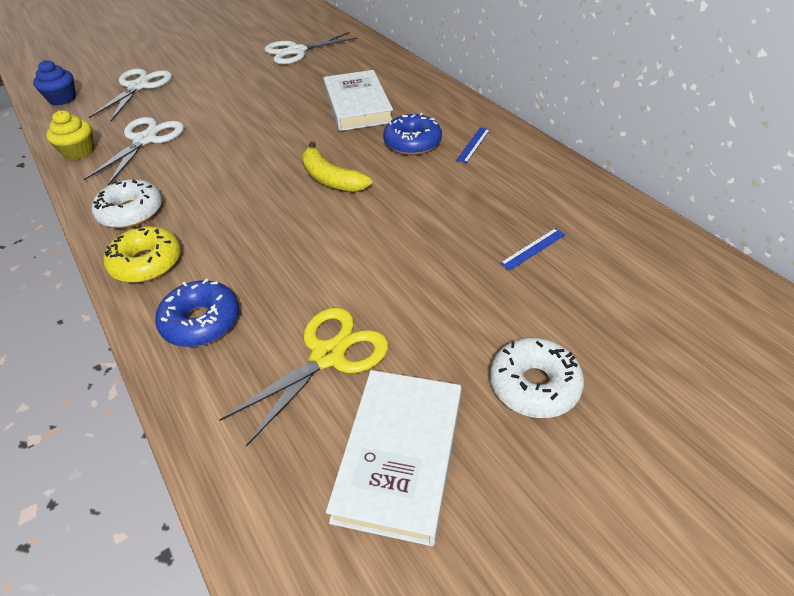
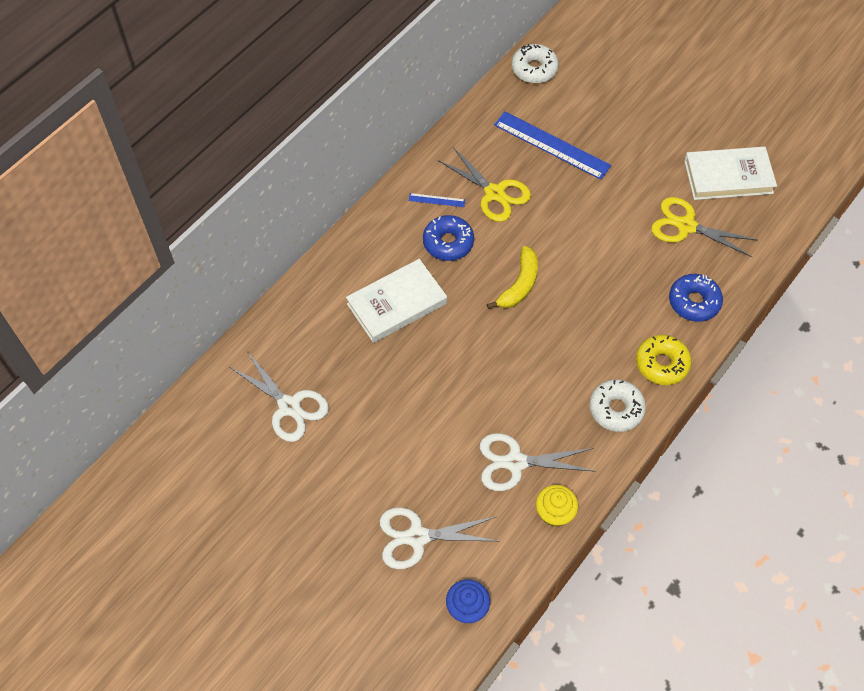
camera: 110 degrees left, 15 degrees up
(467, 185) = (495, 193): none -> yellow scissors
(533, 249) = (552, 145): blue ruler -> blue ruler, size x2.28
(534, 385) = (660, 131): white donut -> white donut (534, 69)

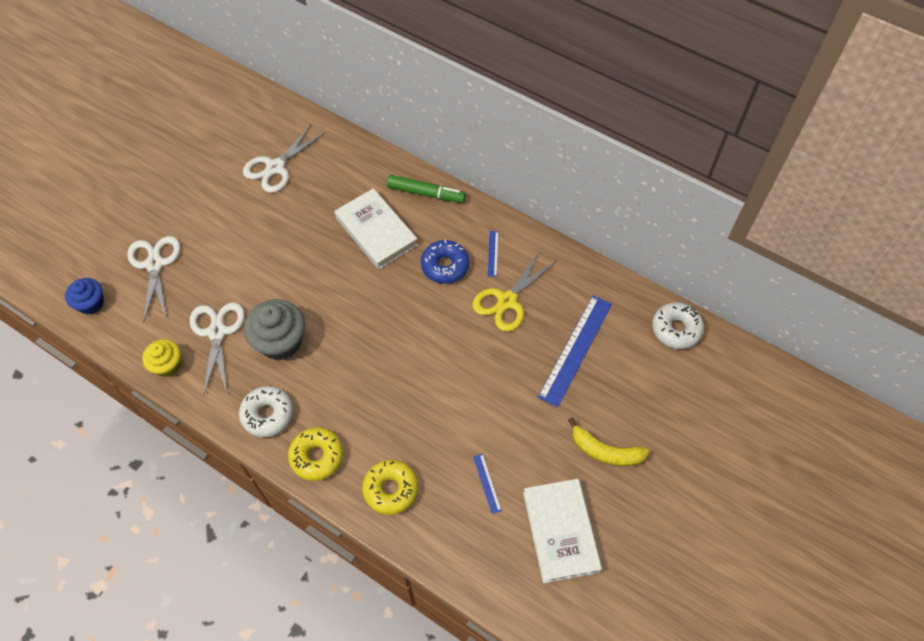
camera: 85 degrees right, 0 degrees up
(351, 254) = (426, 193): none -> green marker
(519, 284) = (402, 327): yellow banana -> yellow banana (605, 451)
(530, 398) = (280, 341): none -> grey cupcake
(685, 226) = (487, 483): yellow scissors -> blue ruler
(694, 302) = (390, 489): blue donut -> yellow donut

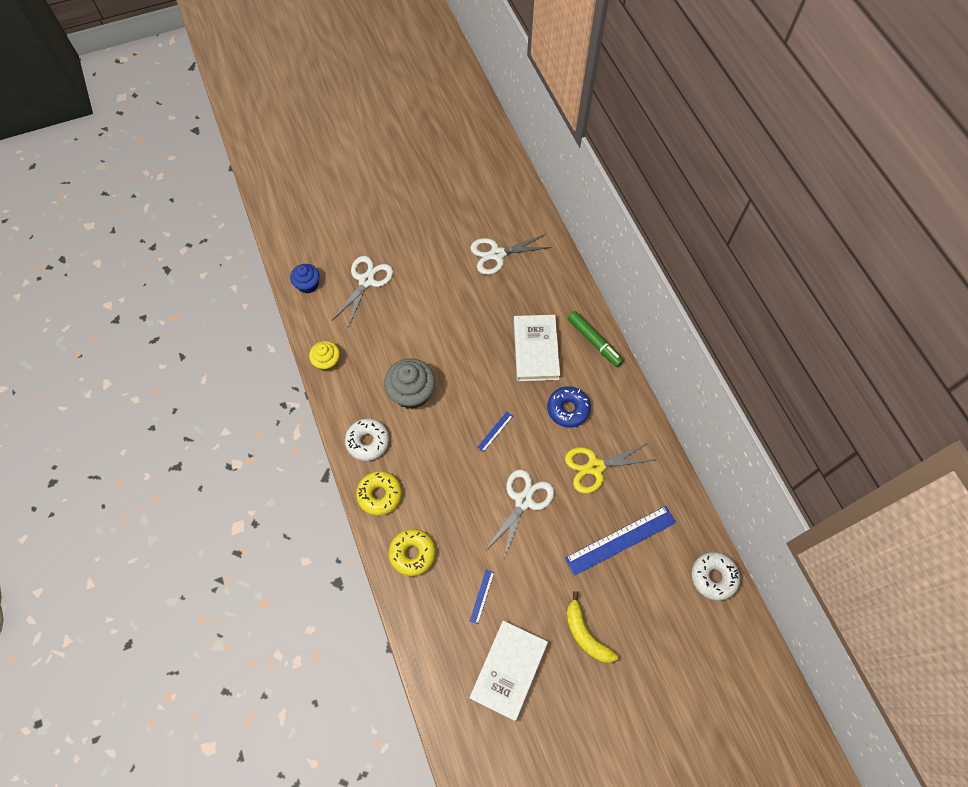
camera: 35 degrees right, 5 degrees up
(217, 332) = (374, 358): white scissors -> white scissors (523, 500)
(493, 253) = (611, 422): blue ruler -> blue ruler (495, 431)

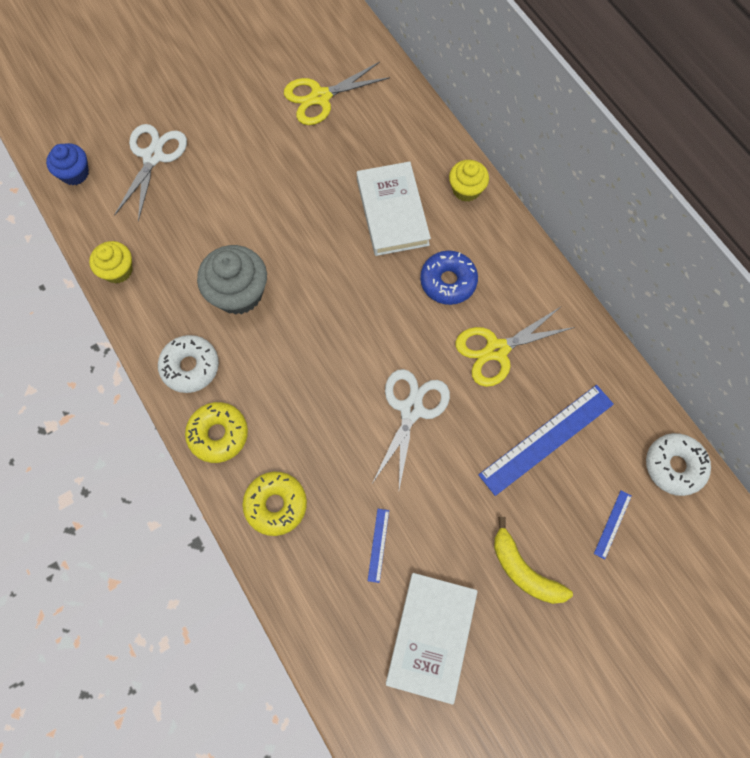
camera: 10 degrees left, 5 degrees up
(495, 431) = (357, 325): blue ruler -> blue ruler (612, 524)
(497, 254) = (320, 97): white scissors -> yellow scissors
(594, 341) = (466, 189): green marker -> yellow cupcake

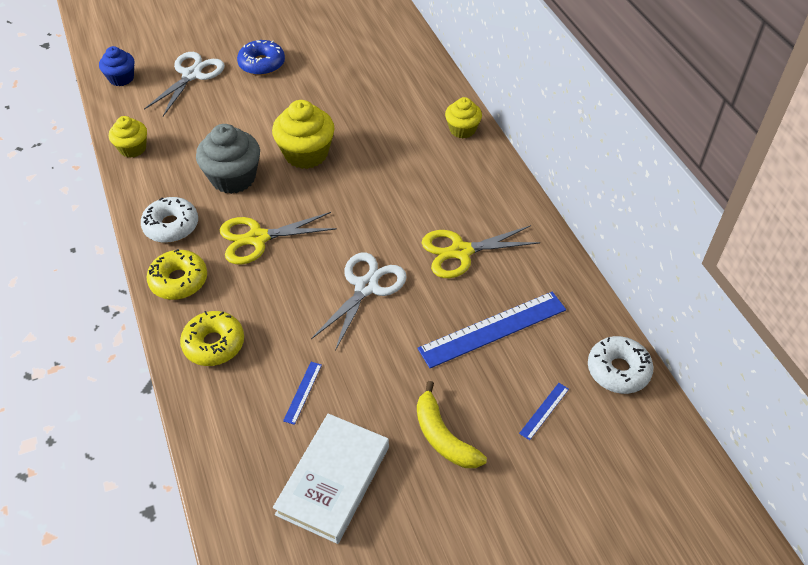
camera: 10 degrees right, 20 degrees down
(308, 248) = (306, 154): none -> yellow cupcake
(320, 97) = (349, 52): yellow scissors -> yellow scissors (257, 238)
(392, 212) = (390, 137): white book -> none
(448, 281) = (428, 194): blue donut -> blue donut (262, 64)

